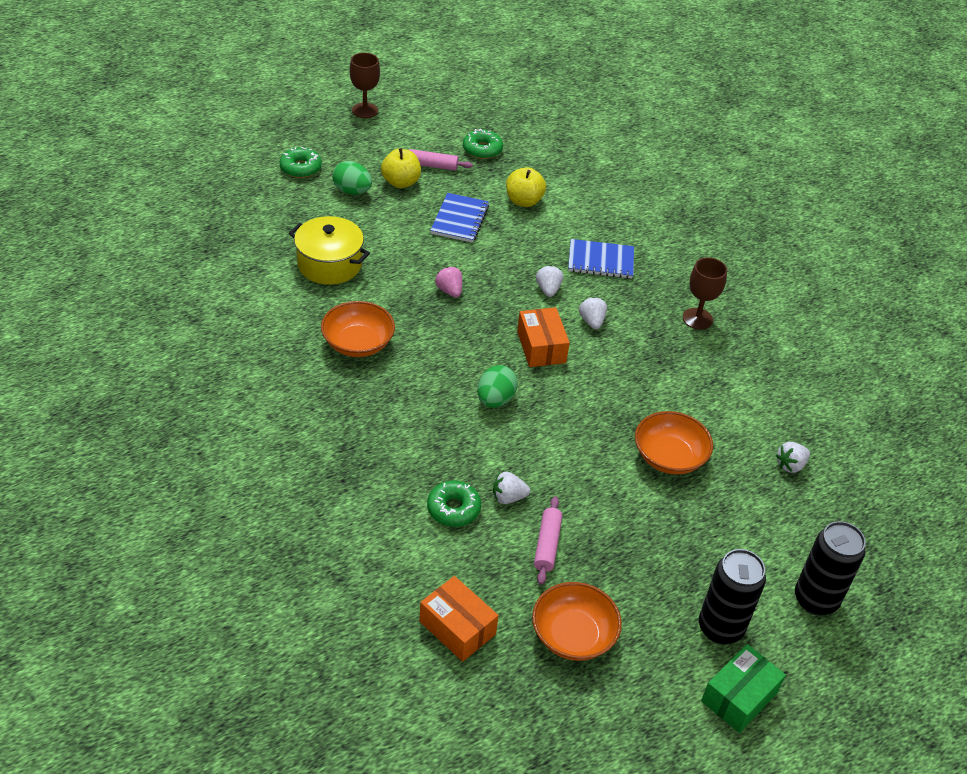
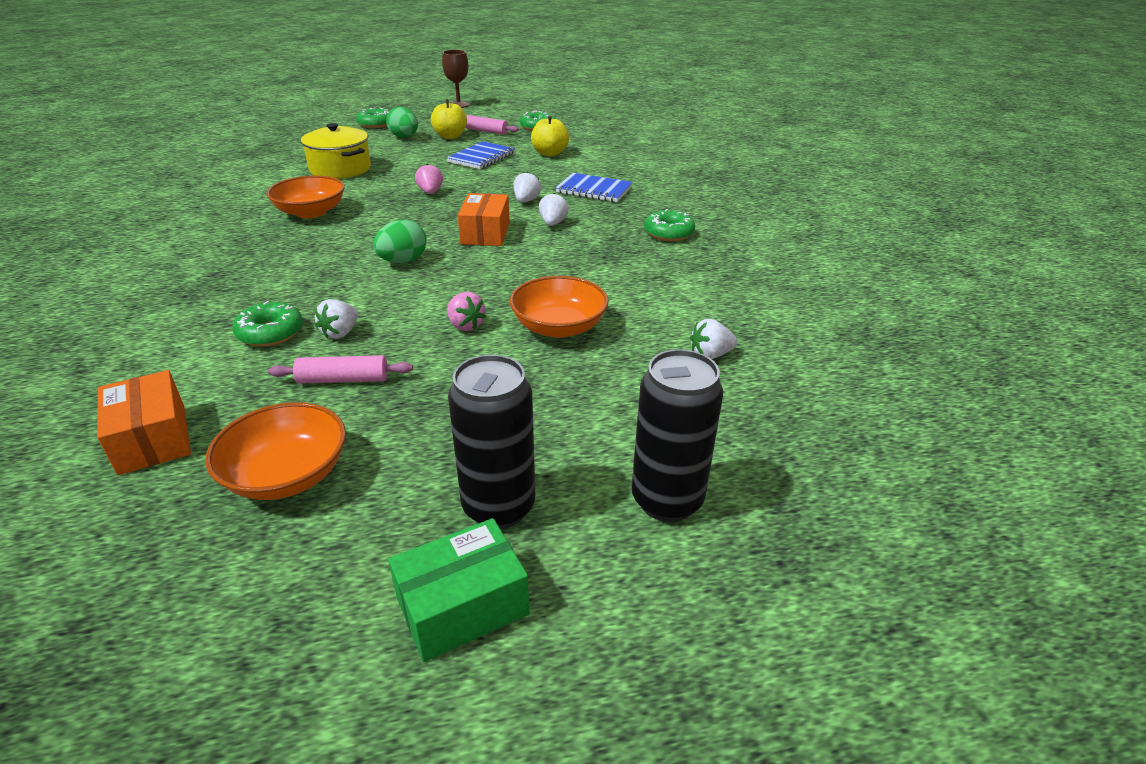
camera: 20 degrees right, 10 degrees down
(508, 497) = (340, 333): white strawberry -> white strawberry turned 75 degrees counterclockwise
(547, 545) = (343, 379): pink rolling pin -> pink rolling pin turned 60 degrees clockwise
(598, 469) = (465, 325): none -> pink strawberry
(697, 319) = (668, 233): brown goblet -> green donut

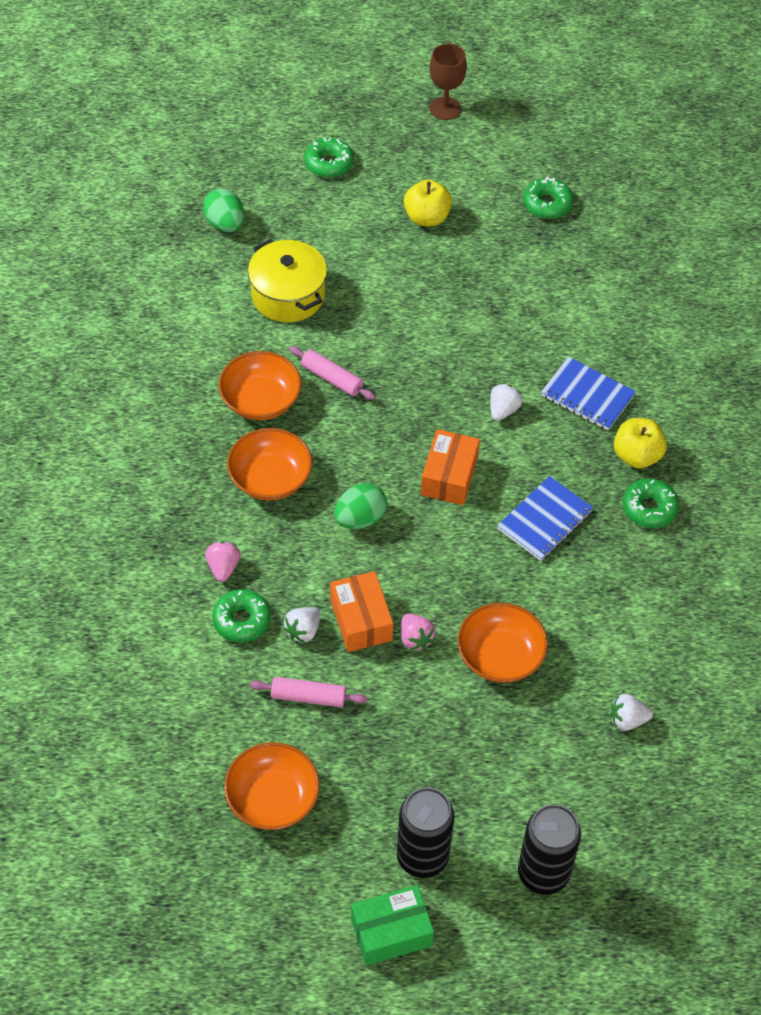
camera: 10 degrees right, 20 degrees up
(152, 439) = (169, 742): orange box -> orange box (361, 620)
(315, 248) = (270, 478): none -> orange bowl
(404, 137) = (366, 211): green egg -> green egg (225, 224)
(430, 192) = (394, 372): pink strawberry -> pink strawberry (223, 567)
(481, 157) = (462, 288): blue notebook -> blue notebook (545, 520)
(486, 131) = (475, 207): pink rolling pin -> pink rolling pin (331, 378)
(550, 153) = (550, 288): yellow apple -> yellow apple (637, 456)
(553, 223) = (525, 467): white strawberry -> none

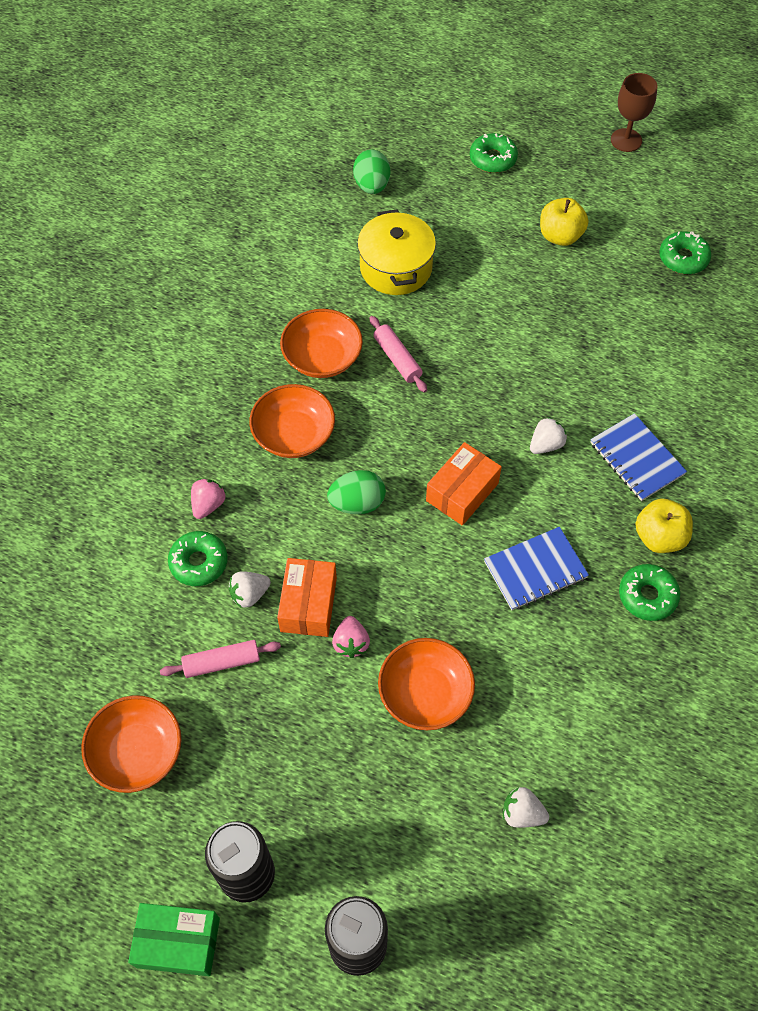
camera: 25 degrees right, 5 degrees up
(308, 696) = (221, 662): pink rolling pin -> pink rolling pin turned 45 degrees counterclockwise

